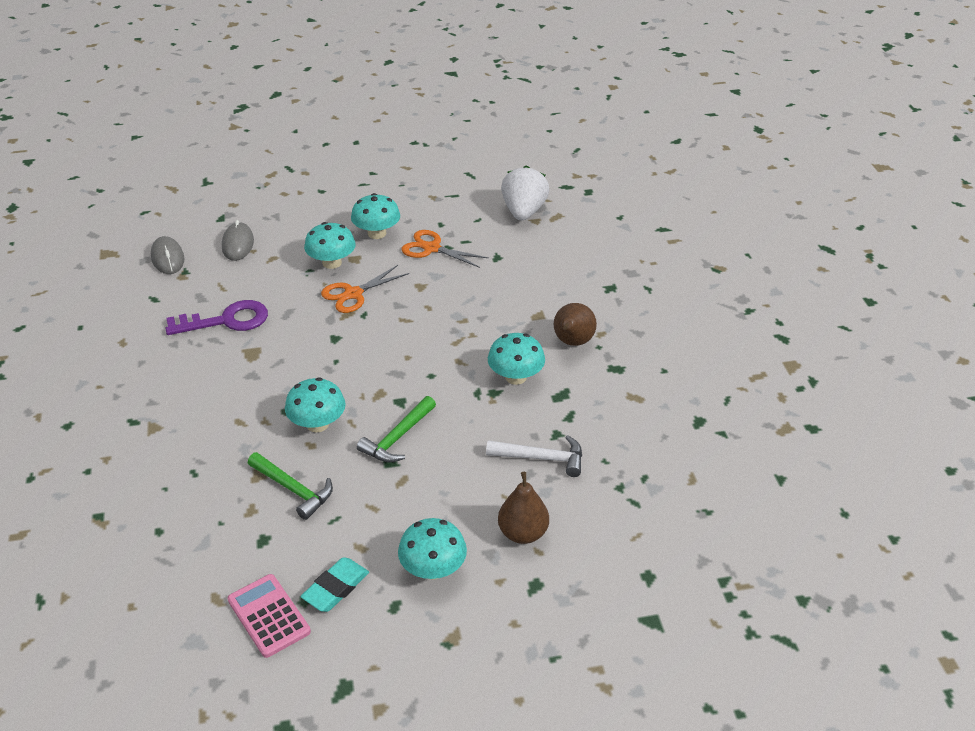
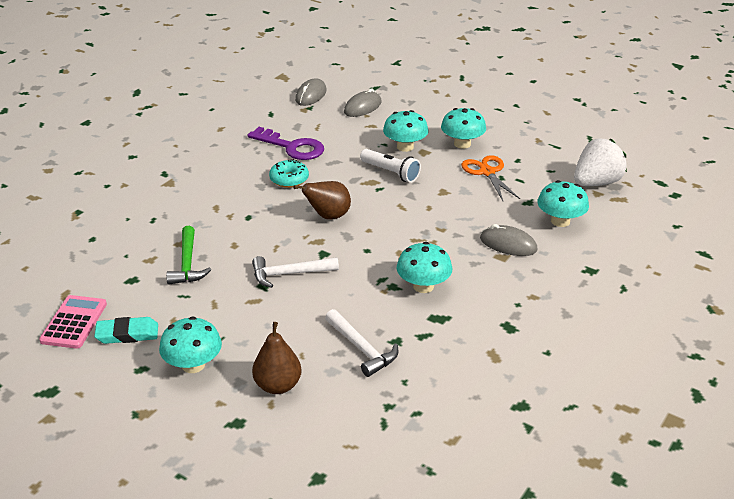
camera: 45 degrees right, 5 degrees down
(270, 353) = (289, 179): none -> turquoise donut
(317, 424) = (255, 236): turquoise mushroom -> turquoise mushroom (560, 221)
(353, 294) = (391, 173): orange scissors -> white flashlight
(398, 437) = (289, 274): green hammer -> white hammer
(529, 302) = (508, 244): none -> grey mouse
(572, 342) = (501, 289): brown pear -> brown pear (328, 216)

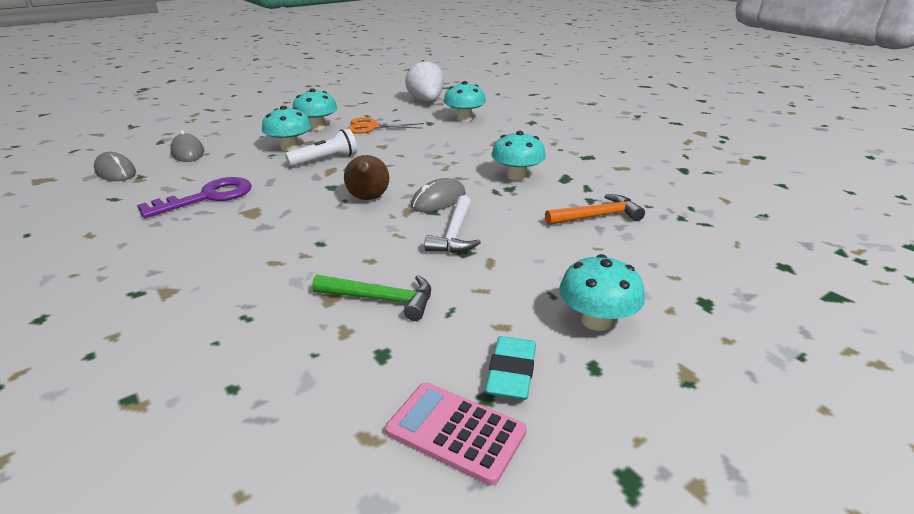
camera: 70 degrees left, 5 degrees down
(278, 385) = (645, 268): brown pear -> none
(289, 179) = (272, 208): turquoise donut -> none
(362, 349) = (597, 216): white hammer -> orange hammer
(508, 244) = (480, 138): grey mouse -> grey mouse (438, 200)

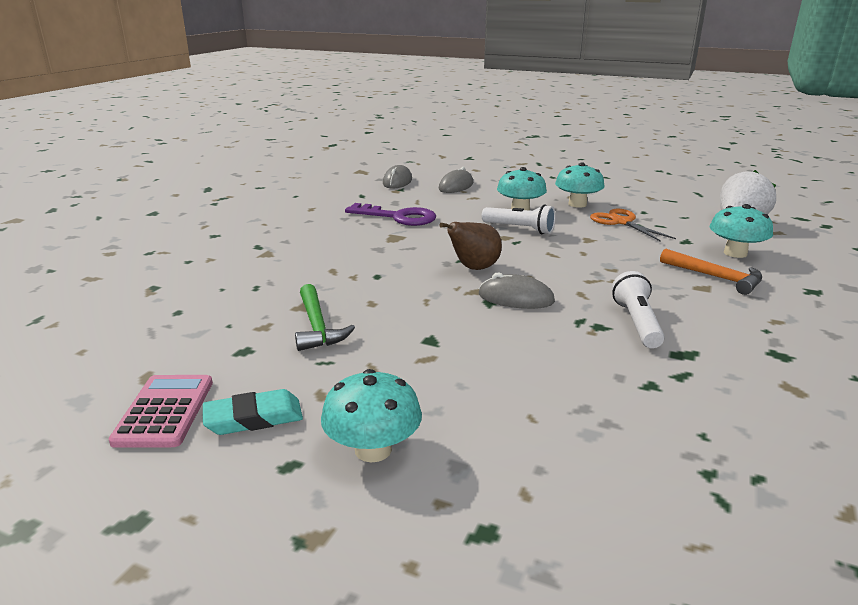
camera: 60 degrees right, 5 degrees down
(454, 234) = (459, 325): white hammer -> none
(517, 176) = (636, 323): turquoise mushroom -> white flashlight
(597, 216) = (612, 400): orange hammer -> orange hammer (715, 277)

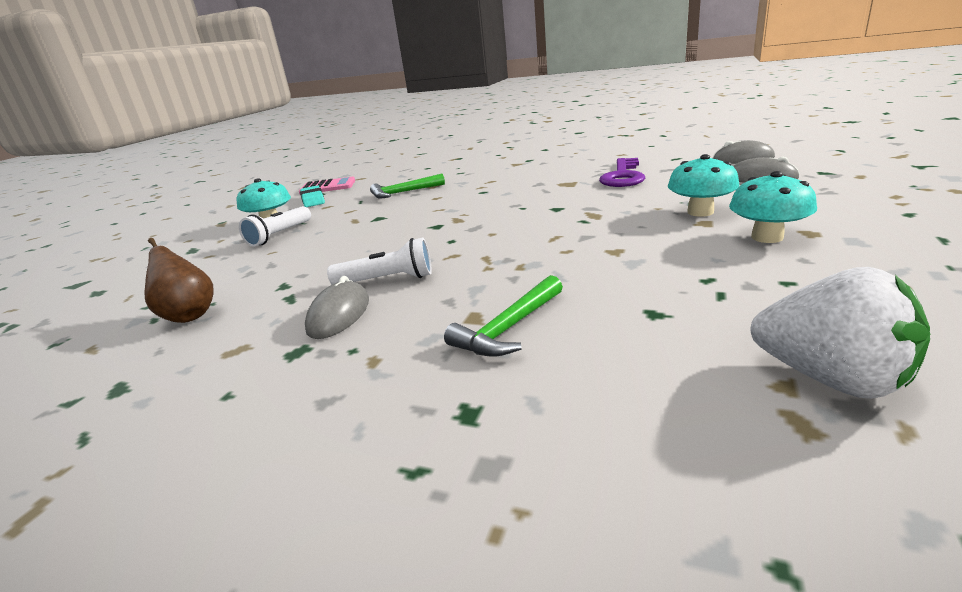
camera: 90 degrees right, 0 degrees up
(473, 268) = (505, 214): brown pear -> brown pear (189, 315)
(516, 298) = (443, 233): grey mouse -> grey mouse (339, 315)
(519, 229) = (626, 218): white flashlight -> white flashlight (279, 235)
(621, 222) = (708, 267): orange scissors -> none
(715, 277) = (509, 328): orange hammer -> green hammer
(735, 253) = (620, 354): turquoise mushroom -> none

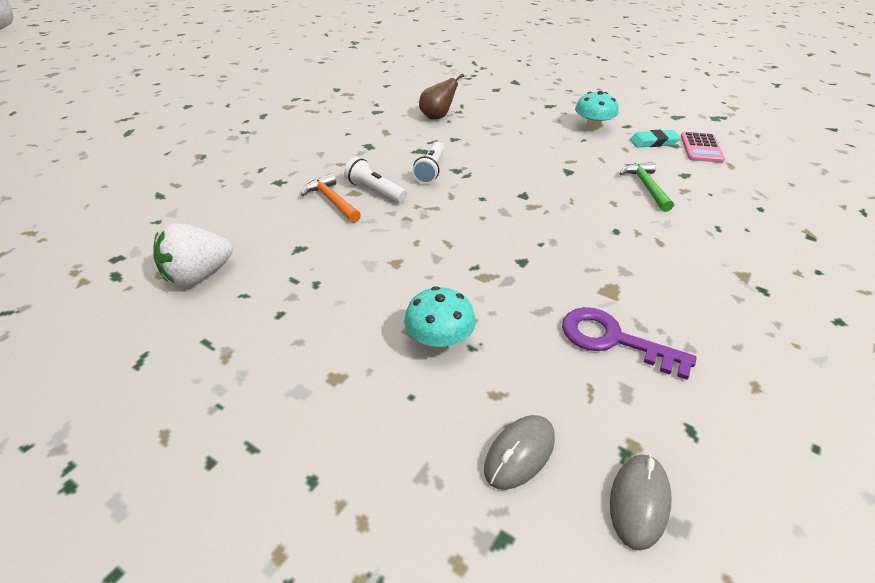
camera: 100 degrees right, 15 degrees up
(279, 235) = (556, 132): white flashlight -> white flashlight (375, 190)
(339, 315) = (397, 155): grey mouse -> none
(509, 328) = (332, 201): green hammer -> orange hammer
(767, 237) = (350, 347): turquoise mushroom -> none

